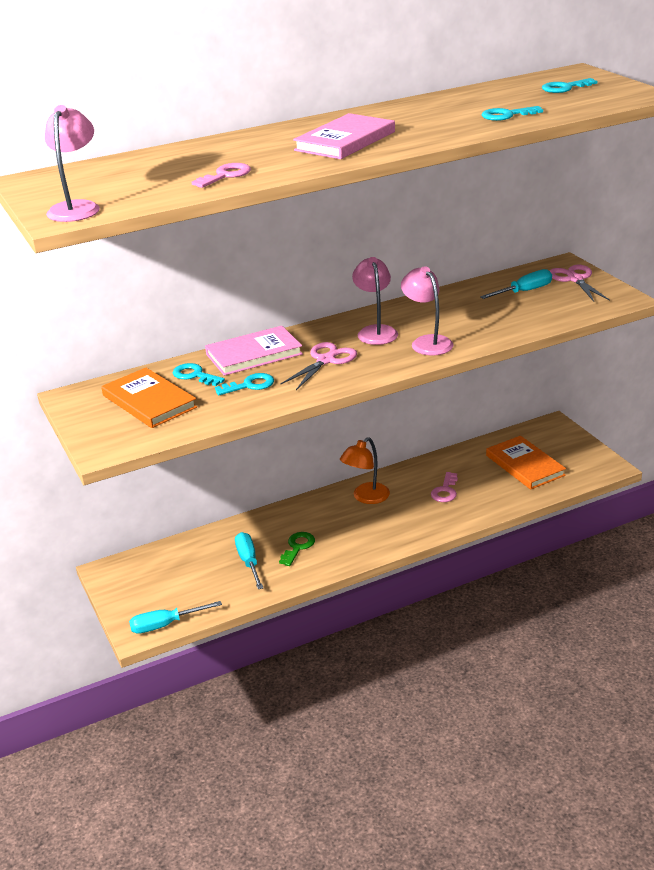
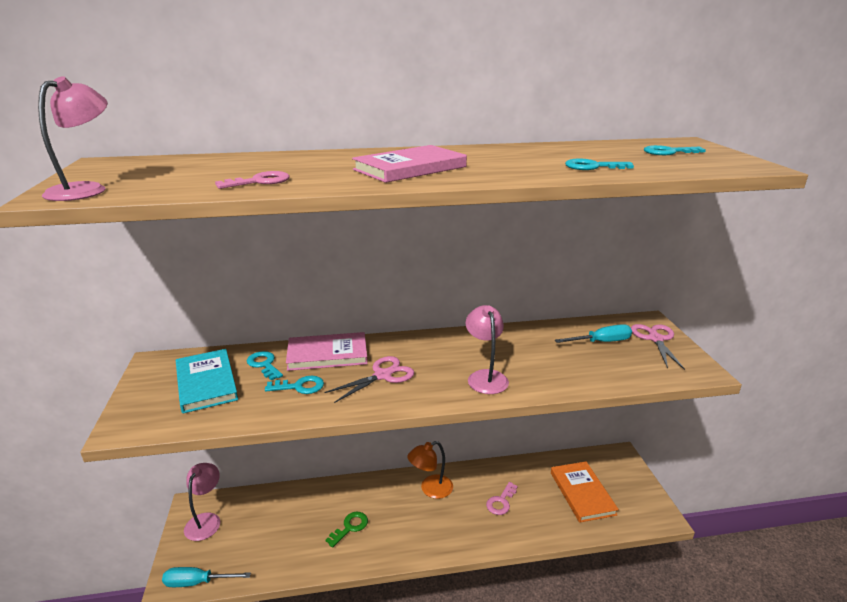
camera: 15 degrees right, 5 degrees down
(149, 401) = (206, 383): orange book -> turquoise book
(248, 562) = (302, 531): turquoise screwdriver -> none
(375, 331) = (445, 354): pink lamp -> pink lamp (206, 520)

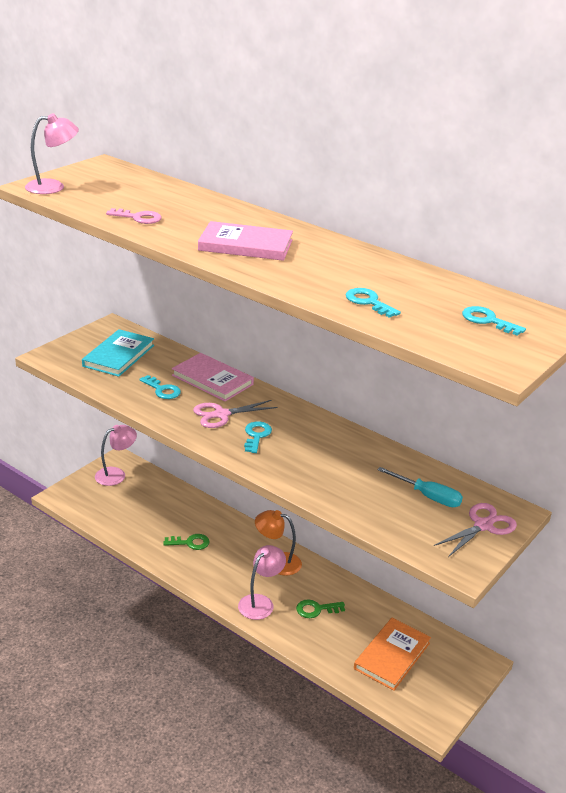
camera: 45 degrees right, 5 degrees up
(197, 582) = (72, 505): turquoise screwdriver -> none
(264, 364) = (165, 363): turquoise key -> turquoise key (256, 435)
(383, 375) = (221, 415): pink scissors -> pink scissors turned 150 degrees clockwise
(485, 377) = (284, 459): pink lamp -> pink lamp (260, 602)
(501, 501) = (316, 609): pink key -> green key

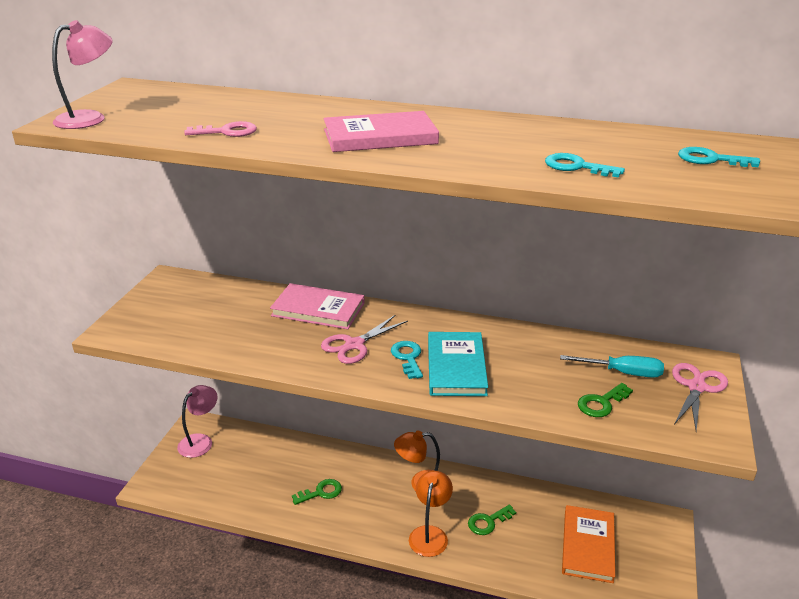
camera: 20 degrees left, 0 degrees up
(119, 356) = (196, 309): turquoise book -> turquoise book (456, 367)
(162, 390) = (271, 335): turquoise key -> none
(260, 602) = (430, 534): pink lamp -> orange lamp
(388, 513) = (601, 403): none -> green key

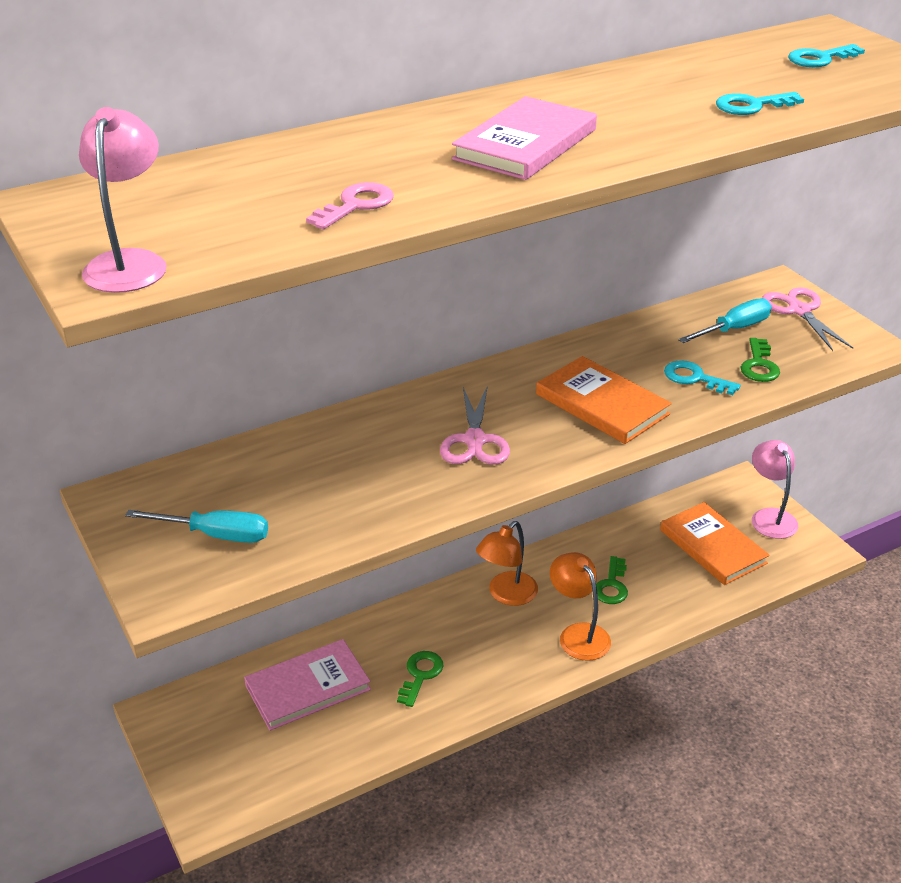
camera: 45 degrees left, 5 degrees up
(173, 317) = (215, 535): none -> turquoise screwdriver
(200, 441) = (195, 725): pink lamp -> pink lamp (770, 517)
(318, 309) = (371, 427): pink book -> pink book (308, 688)
(408, 357) = (546, 422): turquoise key -> turquoise key (695, 378)
(456, 367) = (602, 404): turquoise book -> orange book

